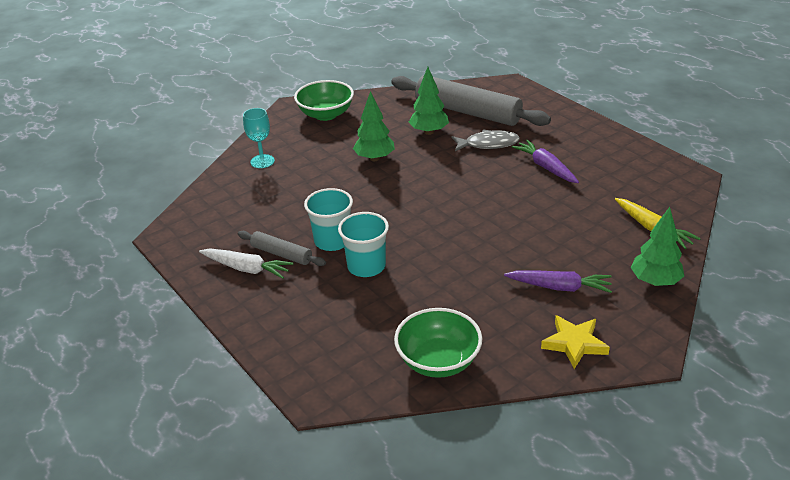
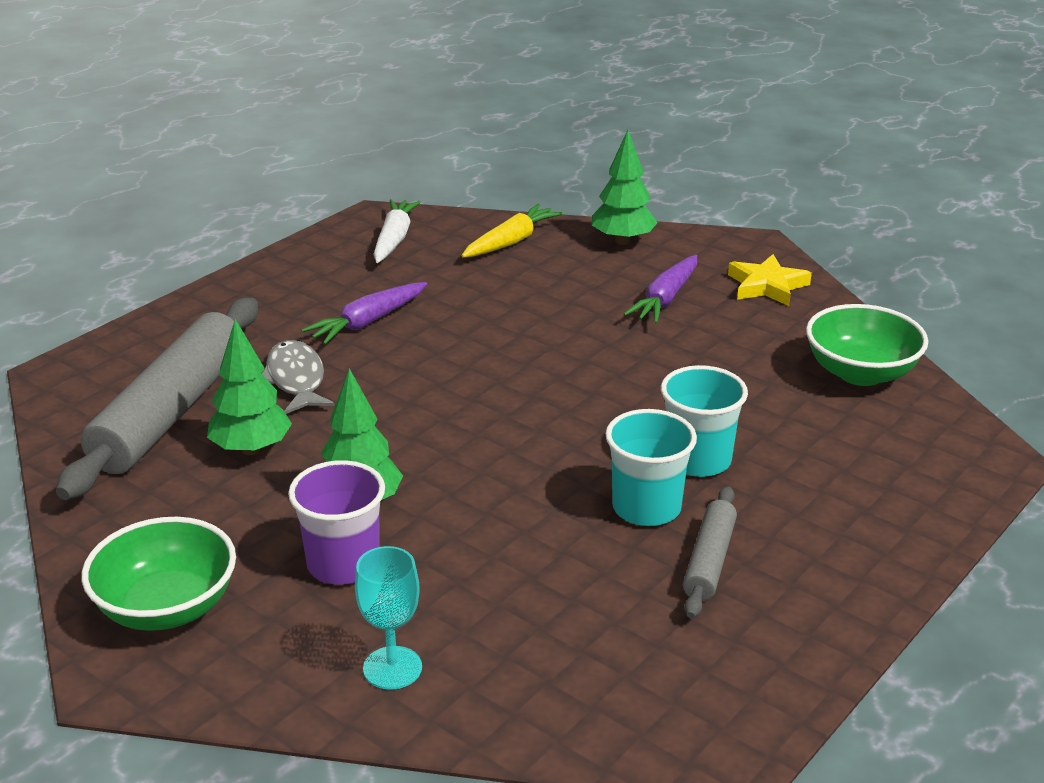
camera: 105 degrees left, 5 degrees down
(246, 269) = (770, 595): white carrot -> white carrot (394, 239)
(332, 153) = (343, 564): none -> purple cup
(559, 287) = (665, 299): purple carrot -> purple carrot turned 150 degrees counterclockwise

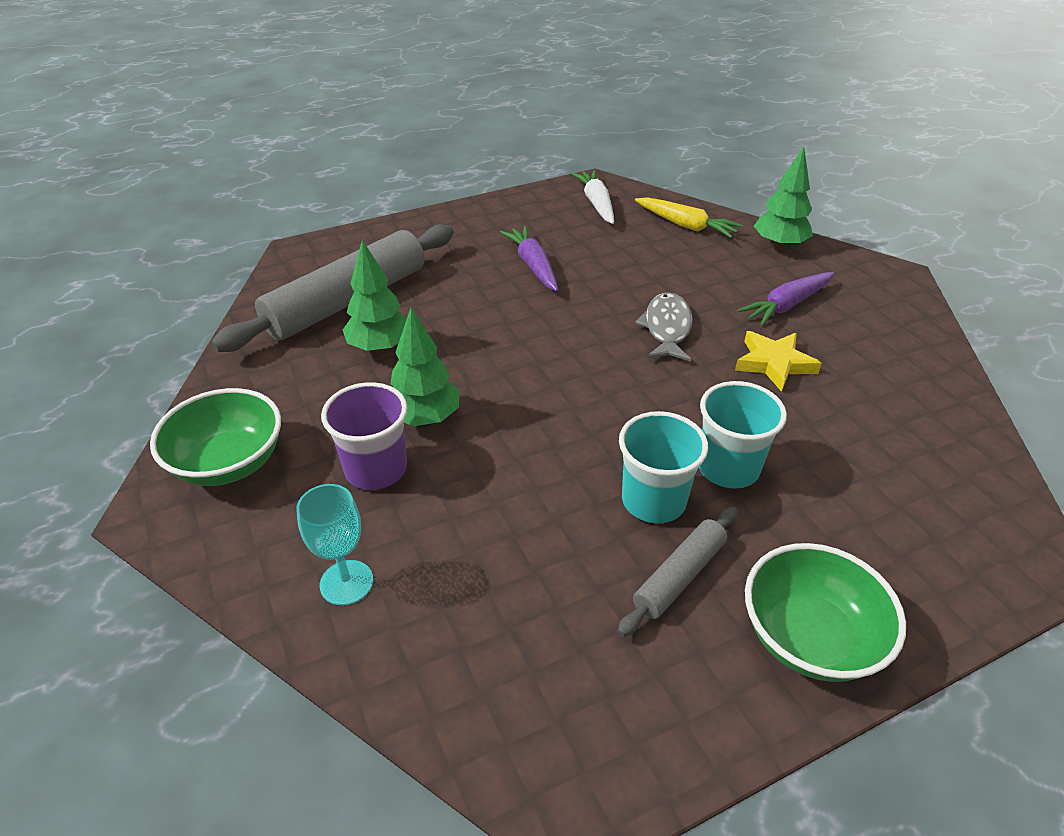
camera: 25 degrees right, 10 degrees up
(296, 380) = (450, 299): grey fish -> grey fish (667, 328)
(367, 322) = (533, 265): purple carrot -> purple carrot turned 90 degrees clockwise
(394, 239) = (596, 203): white carrot -> white carrot turned 45 degrees counterclockwise
(511, 242) = (685, 225): yellow carrot -> yellow carrot turned 60 degrees clockwise
(767, 286) = (887, 316): yellow star -> yellow star (774, 363)
(860, 373) = (936, 425): green bowl -> green bowl (809, 637)

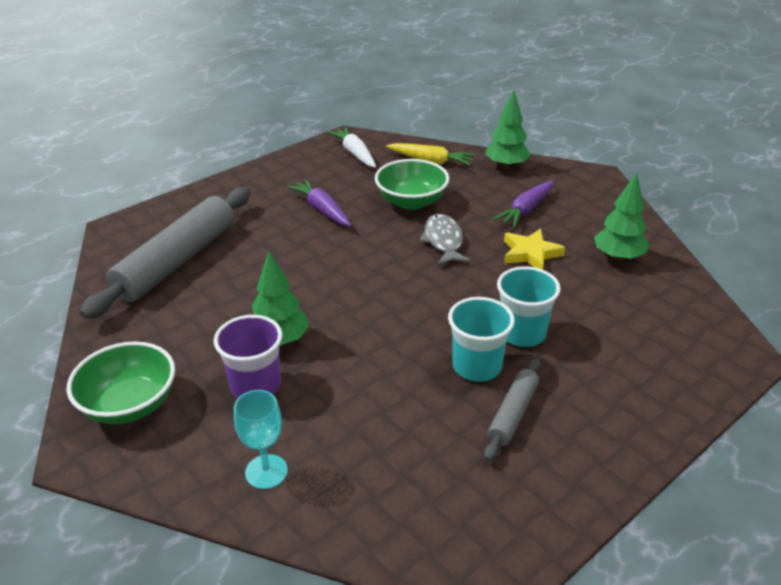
camera: 15 degrees left, 5 degrees down
(380, 347) = (220, 293): green tree -> green tree (618, 257)
(809, 637) = (613, 434): green bowl -> green bowl (411, 202)

